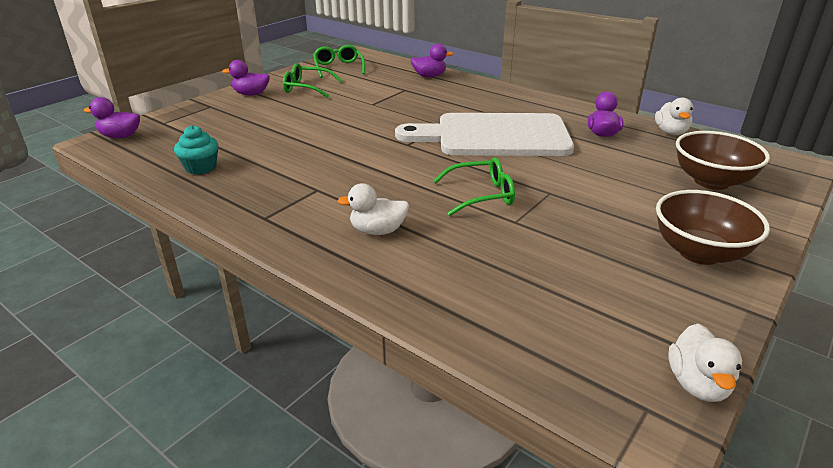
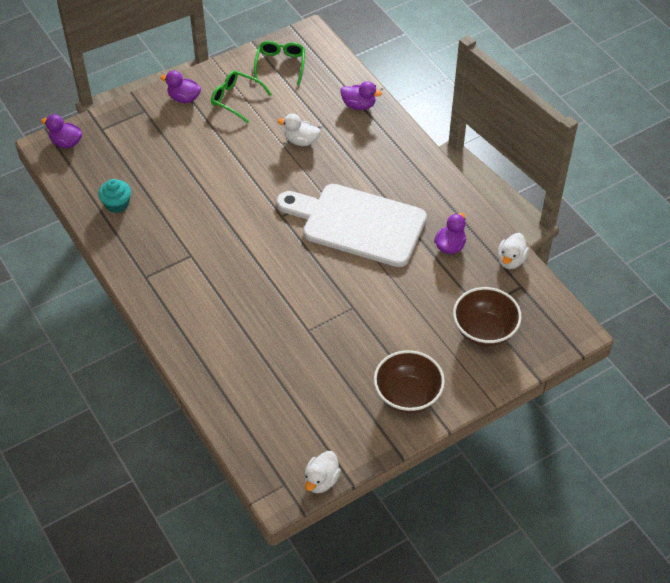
camera: 20 degrees right, 20 degrees up
(377, 231) = (212, 312): white duck -> white duck (301, 141)
(481, 195) = (302, 295): green glasses -> none

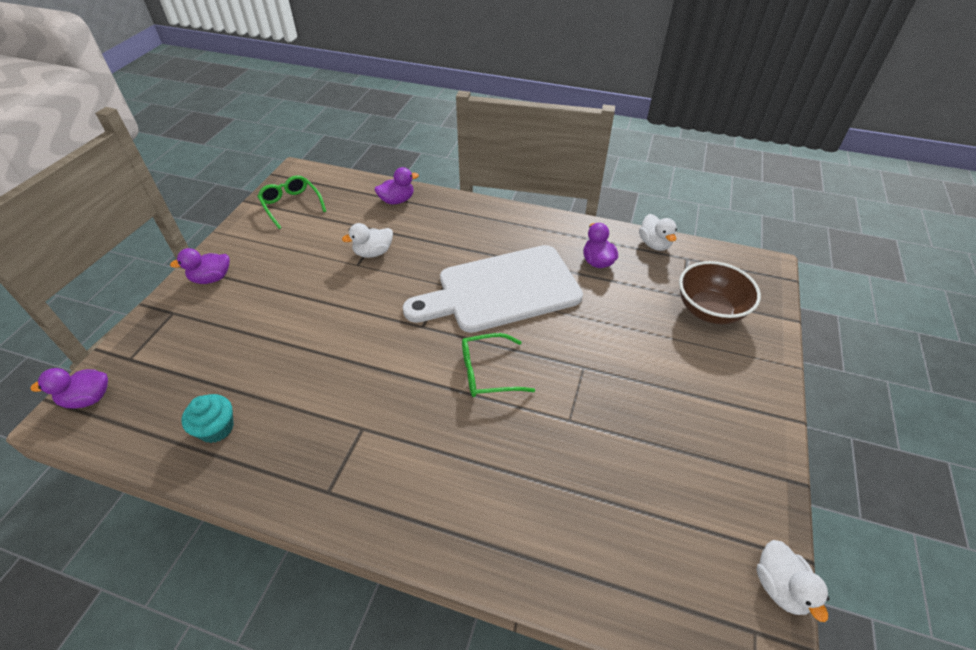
camera: 40 degrees left, 5 degrees down
(236, 99) = (272, 252): green glasses -> green glasses (488, 372)
(407, 395) = (730, 415): brown bowl -> none

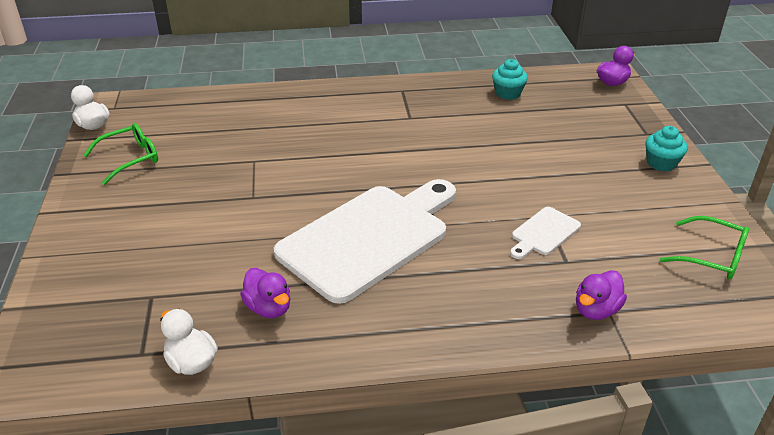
camera: 155 degrees right, 10 degrees down
(211, 278) = (661, 163): purple duck -> turquoise cupcake
(373, 252) = (544, 233): white duck -> white cutting board
(488, 372) = (338, 170): green glasses -> green glasses (130, 159)
(709, 310) = (117, 288): brown bowl -> none

